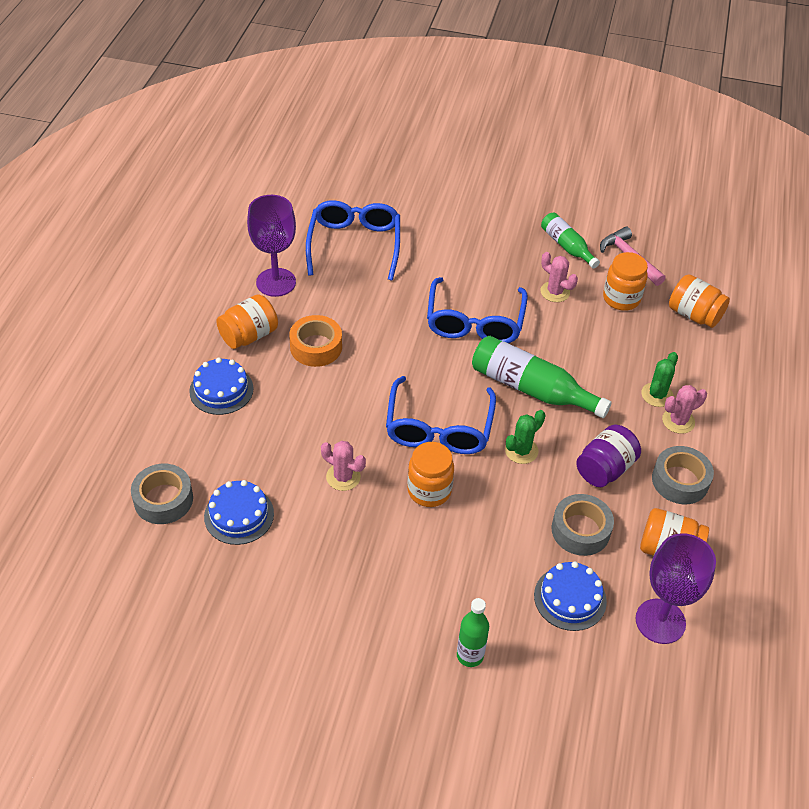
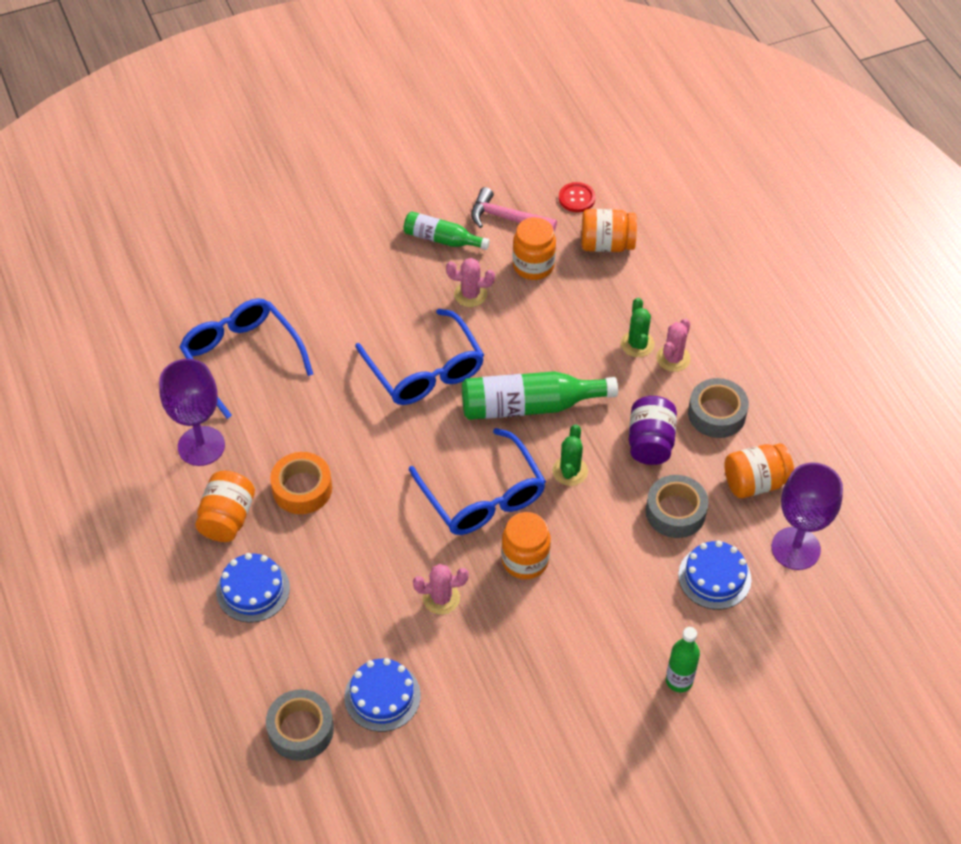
camera: 35 degrees left, 5 degrees up
(697, 272) = (576, 198): none -> red button

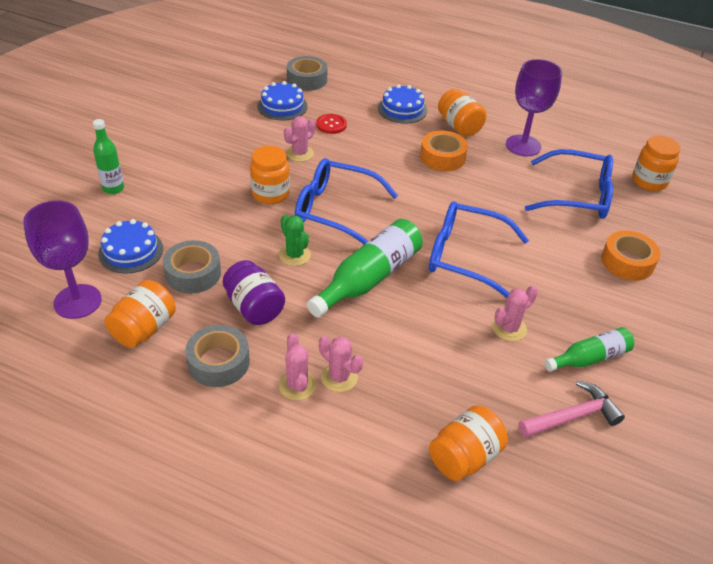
camera: 135 degrees right, 10 degrees down
(301, 277) = (627, 262): none -> orange tape
(533, 266) = (496, 387): orange jar -> orange jar (649, 181)
(576, 198) = (547, 488): red button -> red button (331, 125)
(637, 344) = (339, 377): green cactus -> pink cactus

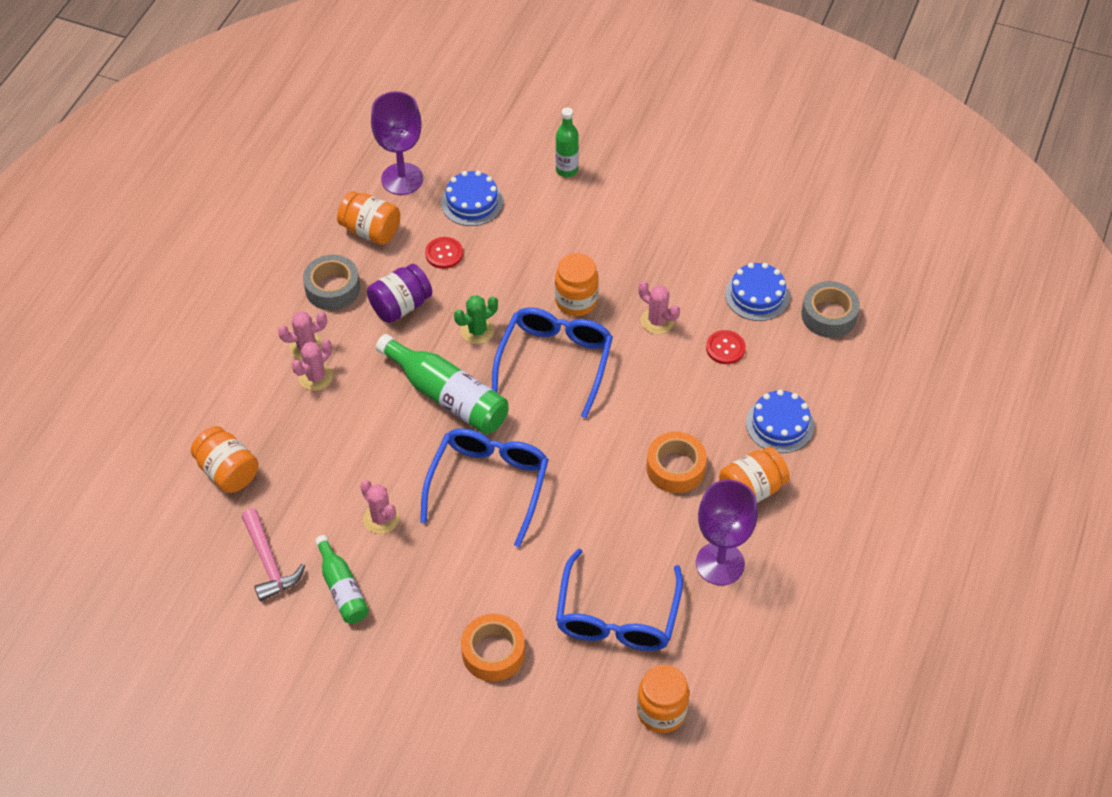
camera: 90 degrees right, 10 degrees up
(193, 273) = (444, 254): grey tape -> red button

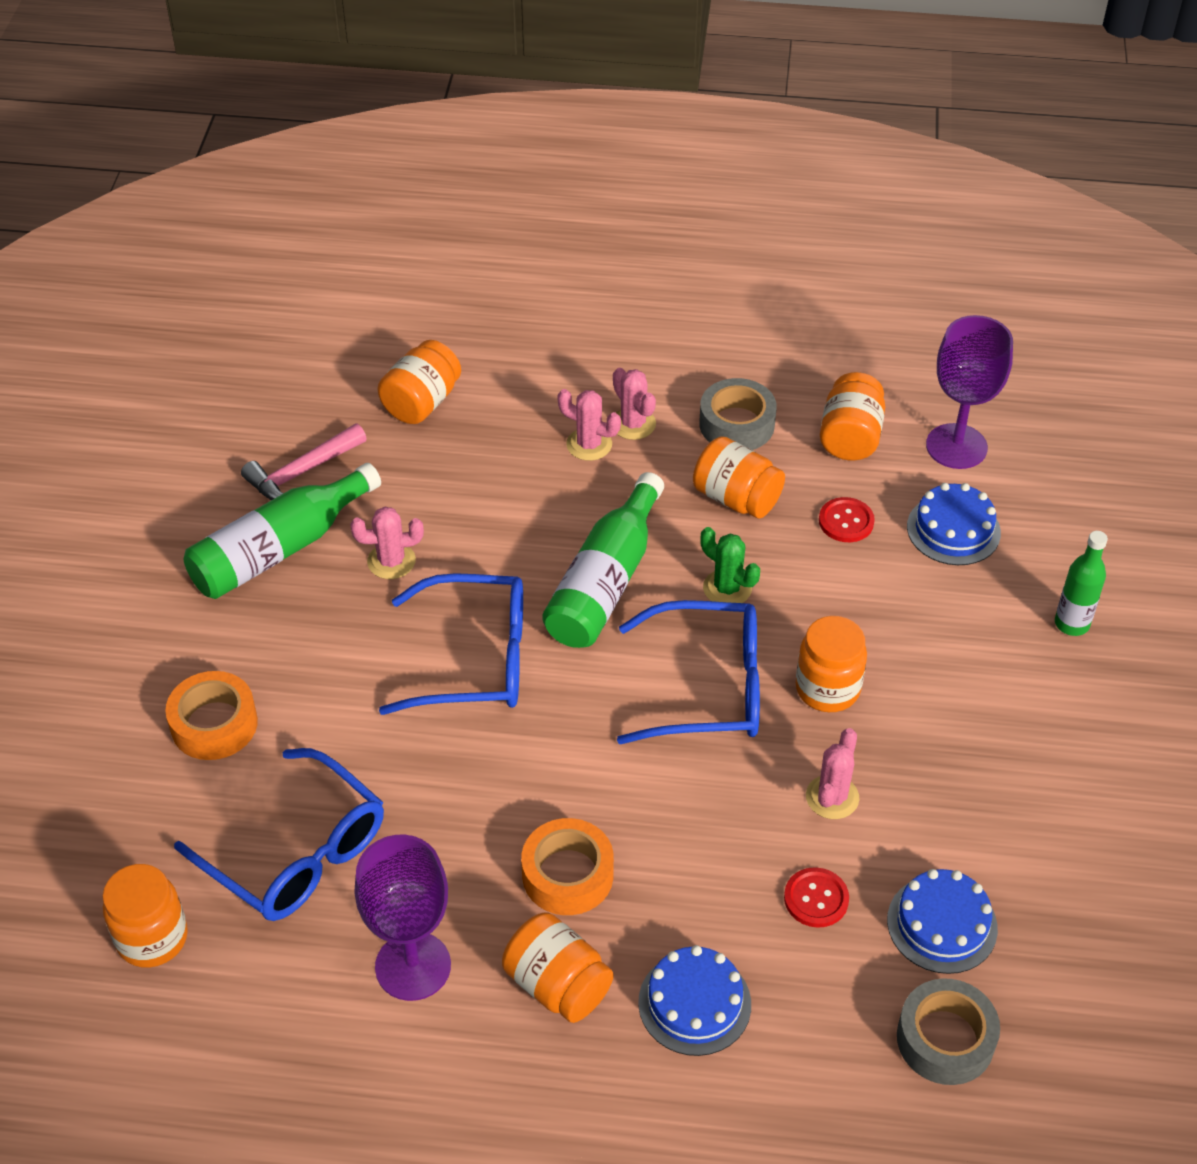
camera: 75 degrees right, 5 degrees down
(342, 588) = (279, 549): green bottle -> green bottle, size x1.65
(381, 518) = (391, 561): pink cactus -> pink cactus turned 45 degrees clockwise
(401, 306) = (736, 498): purple jar -> orange jar
(617, 616) = (297, 853): blue glasses -> blue glasses turned 135 degrees counterclockwise

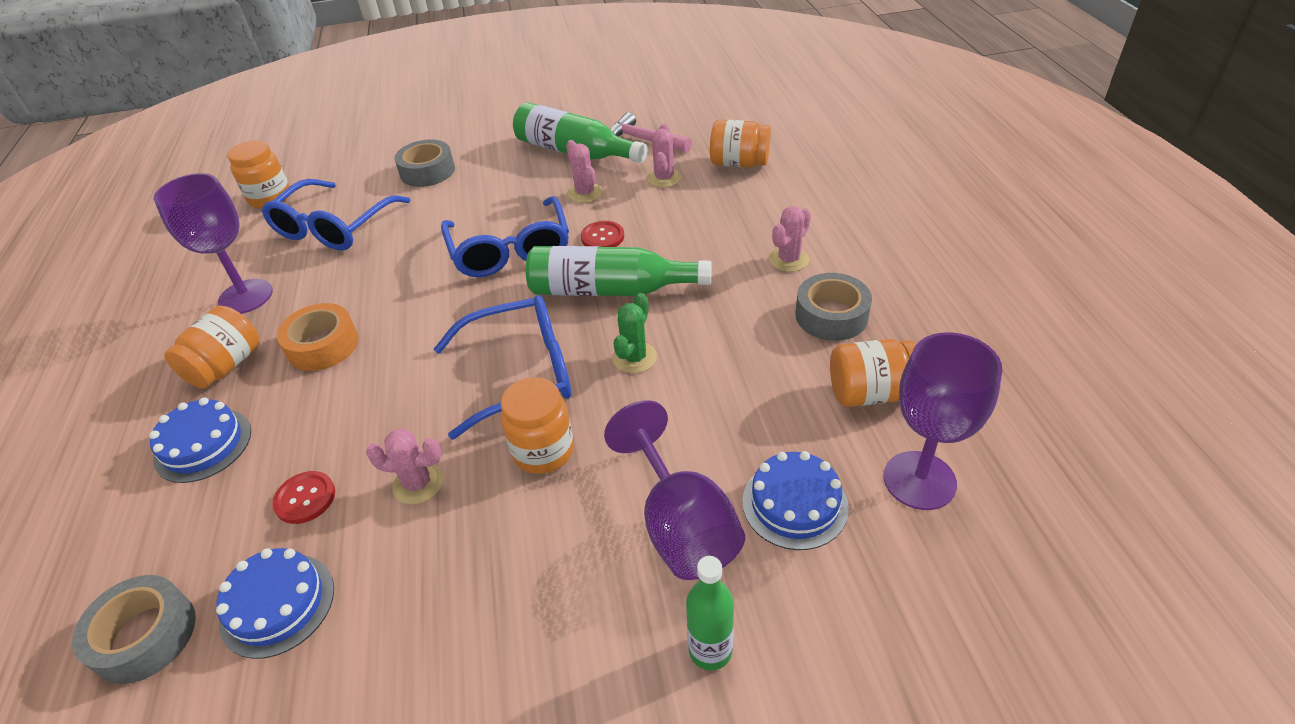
camera: 75 degrees right, 5 degrees down
(214, 724) = (427, 171): orange tape -> grey tape
(589, 444) = (750, 244): pink cactus -> pink cactus (664, 178)
(708, 687) = (520, 373): blue glasses -> blue glasses turned 90 degrees counterclockwise
(736, 498) = (742, 337): orange jar -> none
(846, 521) = (756, 416): red button -> red button (602, 237)
(950, 609) = (680, 525): none -> purple goblet

